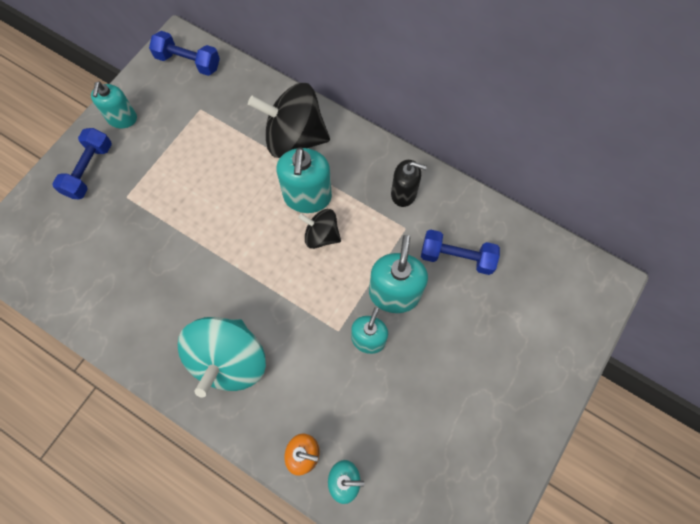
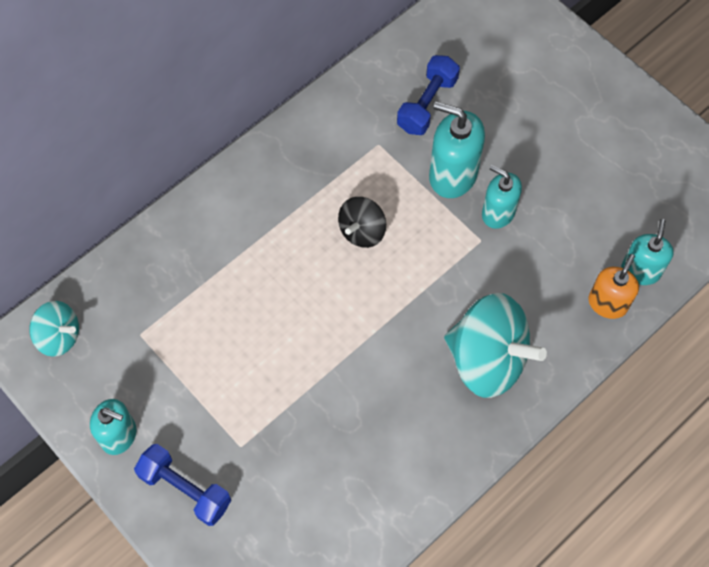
camera: 75 degrees left, 5 degrees down
(188, 62) = (59, 336): blue dumbbell -> turquoise spinning top
(294, 138) = (222, 232): black spinning top -> none
(307, 197) = (308, 235): turquoise soap dispenser -> none
(404, 193) = (335, 134): black soap dispenser -> none

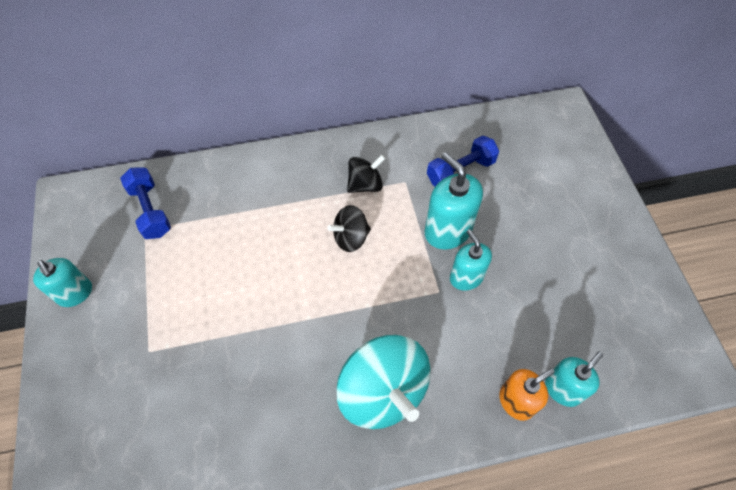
camera: 30 degrees right, 5 degrees down
(59, 336) = (93, 203): turquoise spinning top -> none
(185, 489) = (86, 361): blue dumbbell -> blue dumbbell (150, 211)
(339, 168) = (365, 185): none -> black spinning top

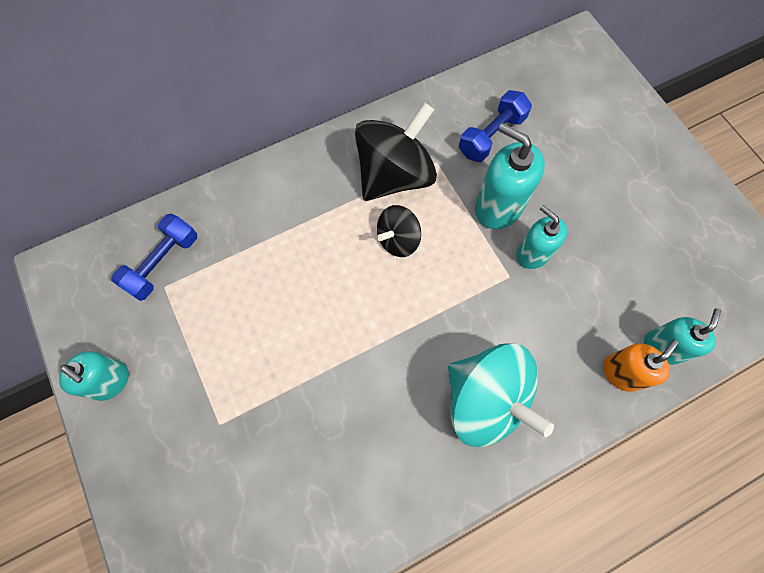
camera: 15 degrees left, 10 degrees up
(150, 211) = (163, 263): blue dumbbell -> blue dumbbell turned 75 degrees clockwise
(365, 185) = (394, 175): black spinning top -> black spinning top, size x1.85

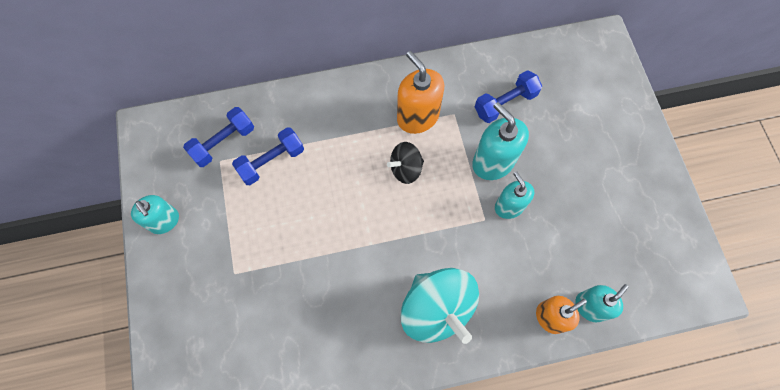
camera: 15 degrees right, 0 degrees up
(230, 271) = (271, 161): none -> blue dumbbell
(394, 175) = (417, 117): black spinning top -> orange soap dispenser

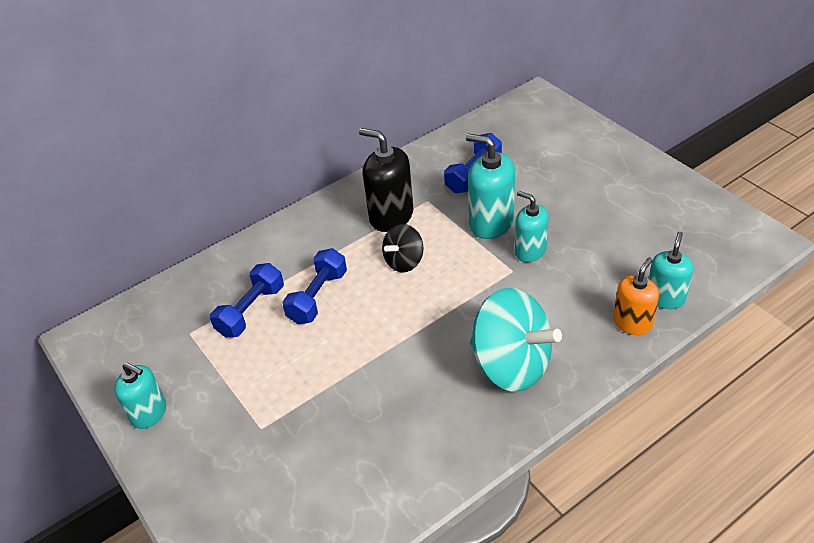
camera: 20 degrees left, 25 degrees down
(223, 142) = (185, 315): blue dumbbell -> blue dumbbell (318, 297)
(417, 117) = (391, 216): orange soap dispenser -> black soap dispenser

